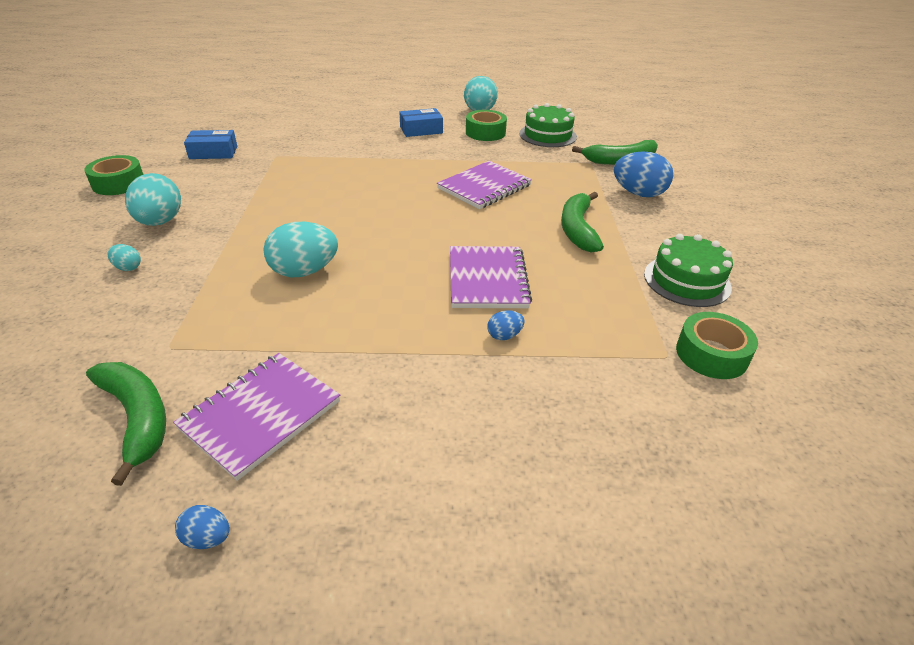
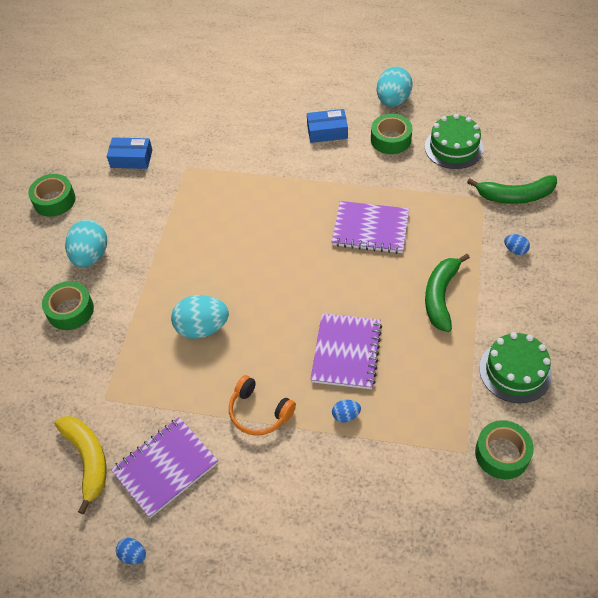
camera: 15 degrees right, 15 degrees up
(128, 267) = (70, 310): turquoise egg -> green tape
(137, 418) = (88, 459): green banana -> yellow banana
(390, 342) = (259, 412): none -> orange headphones
(484, 187) = (370, 229): purple notebook -> purple notebook turned 45 degrees clockwise
(638, 194) = (515, 250): blue egg -> blue egg, size x0.48

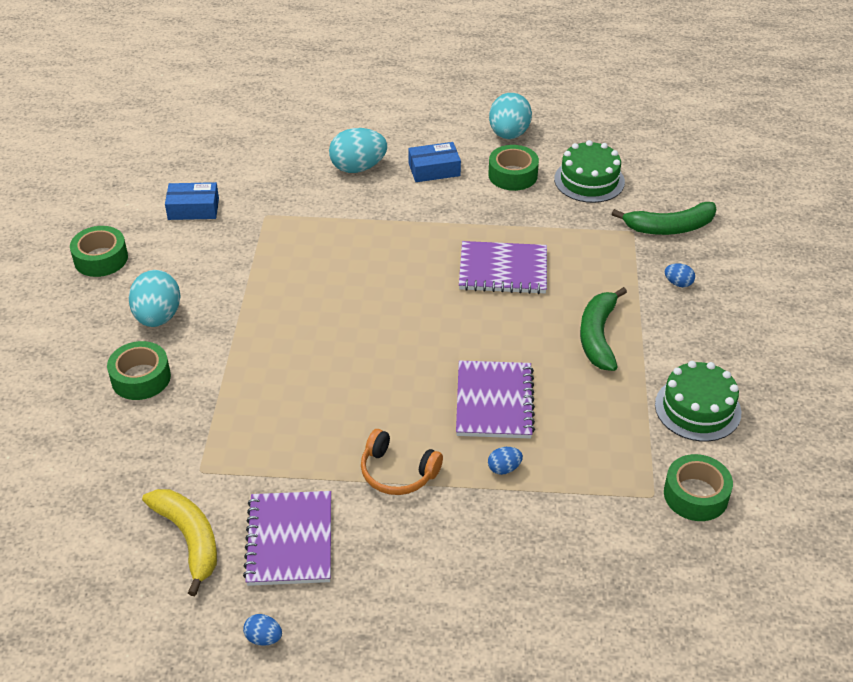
camera: 10 degrees left, 10 degrees down
(165, 467) = (289, 540): purple notebook -> purple notebook turned 45 degrees counterclockwise
(202, 328) = (312, 387): turquoise egg -> turquoise egg (358, 168)

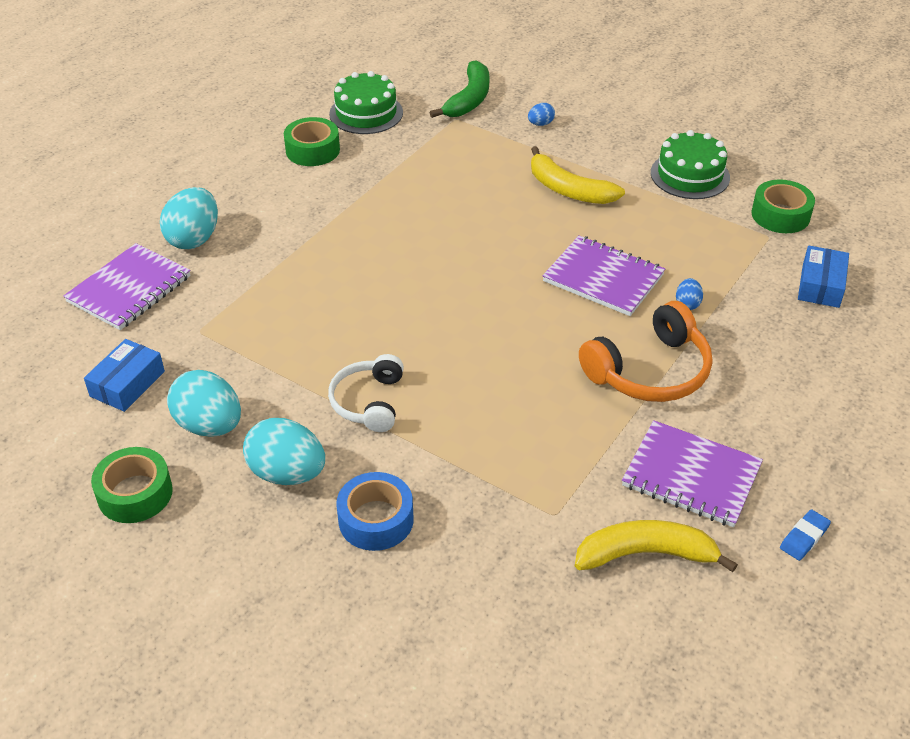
camera: 60 degrees left, 0 degrees up
(141, 378) = (376, 520): green tape -> blue tape
(251, 326) = (369, 402): none -> white headphones
(264, 638) = (804, 537): blue egg -> blue eraser
(397, 472) = (650, 371): orange headphones -> orange headphones, size x1.50
(434, 169) = (252, 192): blue box -> blue box (820, 285)
(503, 270) = (438, 207): purple notebook -> purple notebook (129, 289)
(509, 134) = (251, 129): turquoise egg -> turquoise egg (209, 425)
(598, 336) = (568, 190): green banana -> yellow banana

